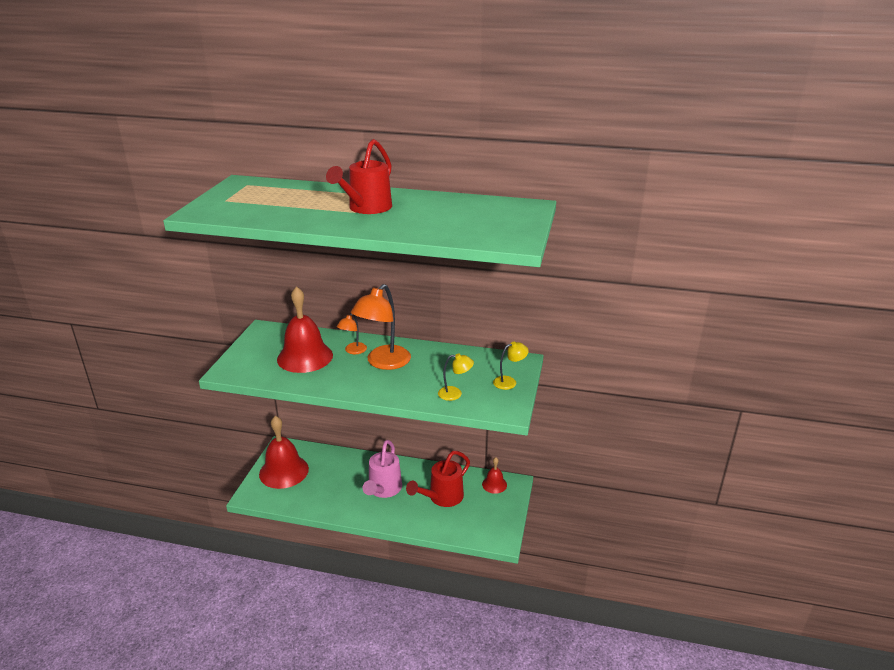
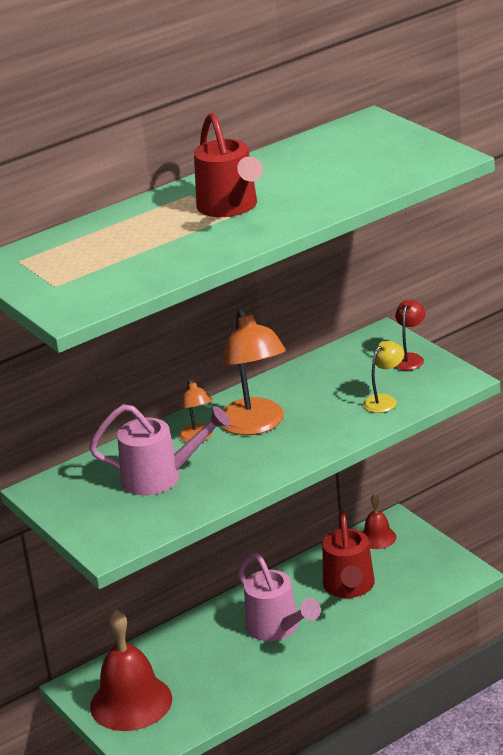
camera: 45 degrees left, 0 degrees up
(305, 357) = (160, 477): red bell -> pink watering can
(509, 382) = (409, 358): yellow lamp -> red lamp

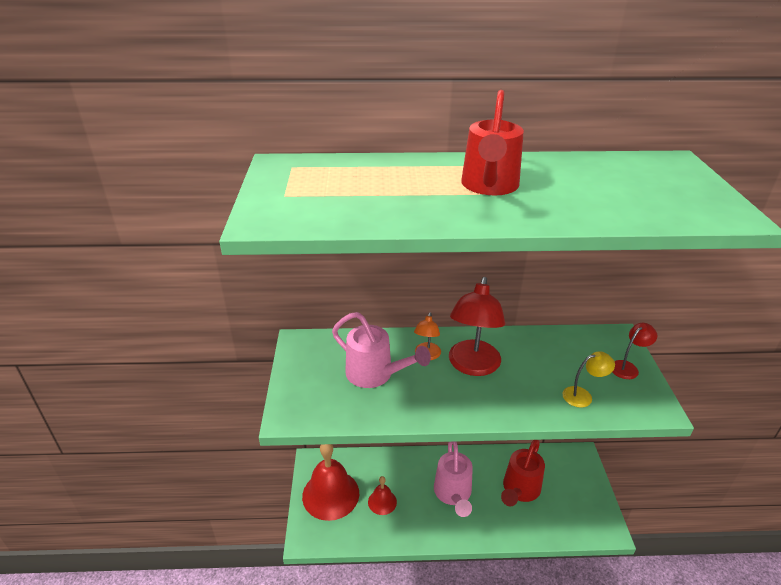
camera: 30 degrees right, 5 degrees up
(256, 425) = (472, 366): orange lamp -> red lamp
(377, 537) = (562, 461): red bell -> red bell (382, 502)

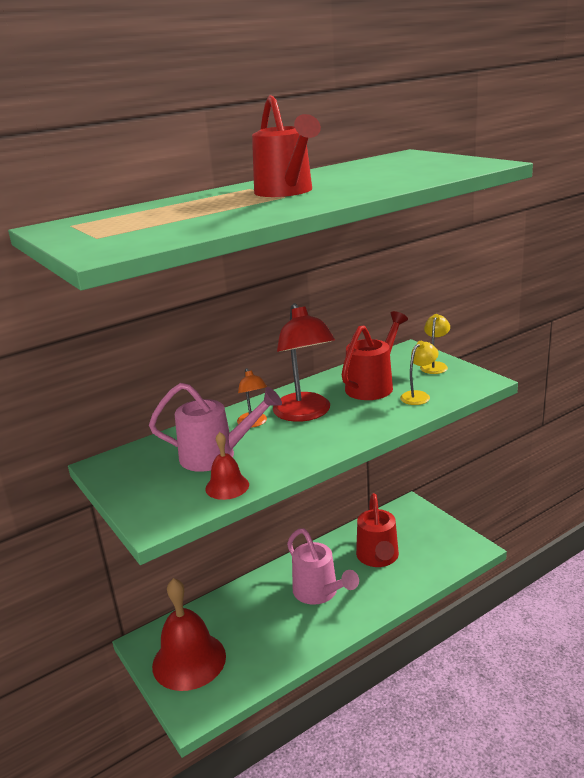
camera: 30 degrees left, 10 degrees down
(382, 502) = (252, 637): red bell -> red bell (227, 486)
(552, 363) = (373, 385): none -> red watering can
(627, 367) = (435, 365): red lamp -> yellow lamp

